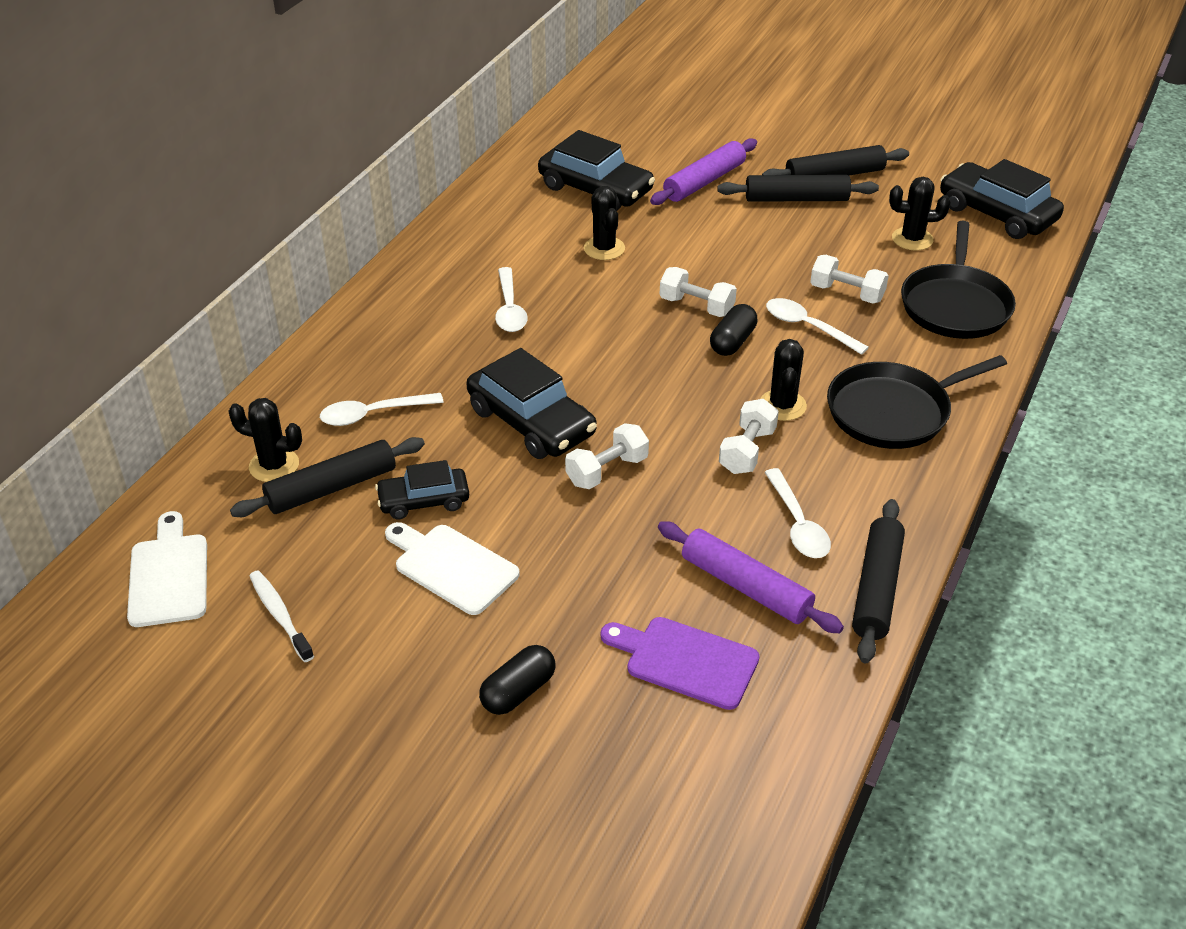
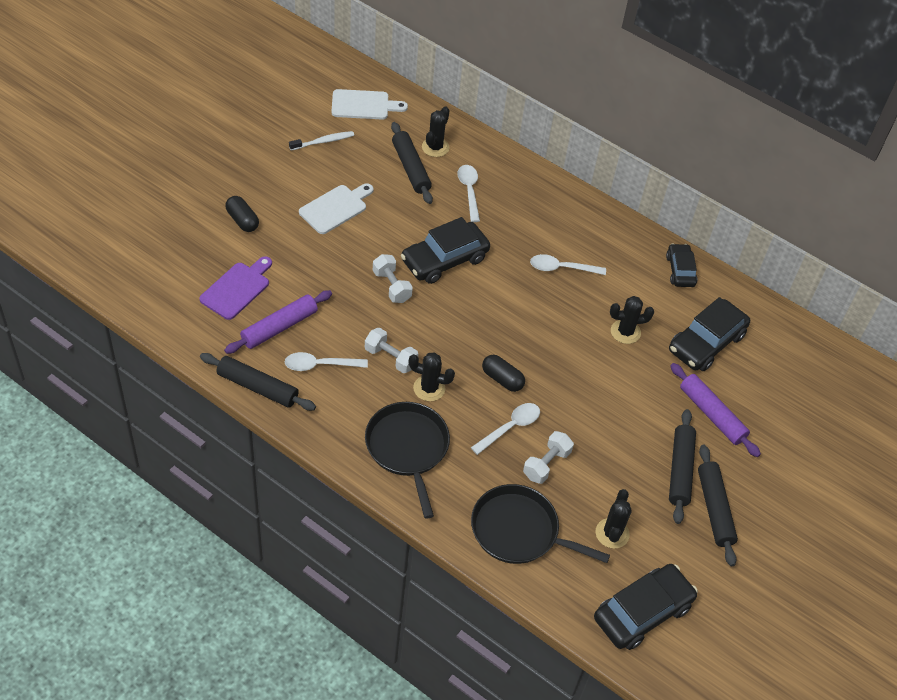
camera: 95 degrees right, 10 degrees up
(424, 501) = (389, 203): black car -> black car (680, 270)
(696, 306) = (546, 369): white dumbbell -> none

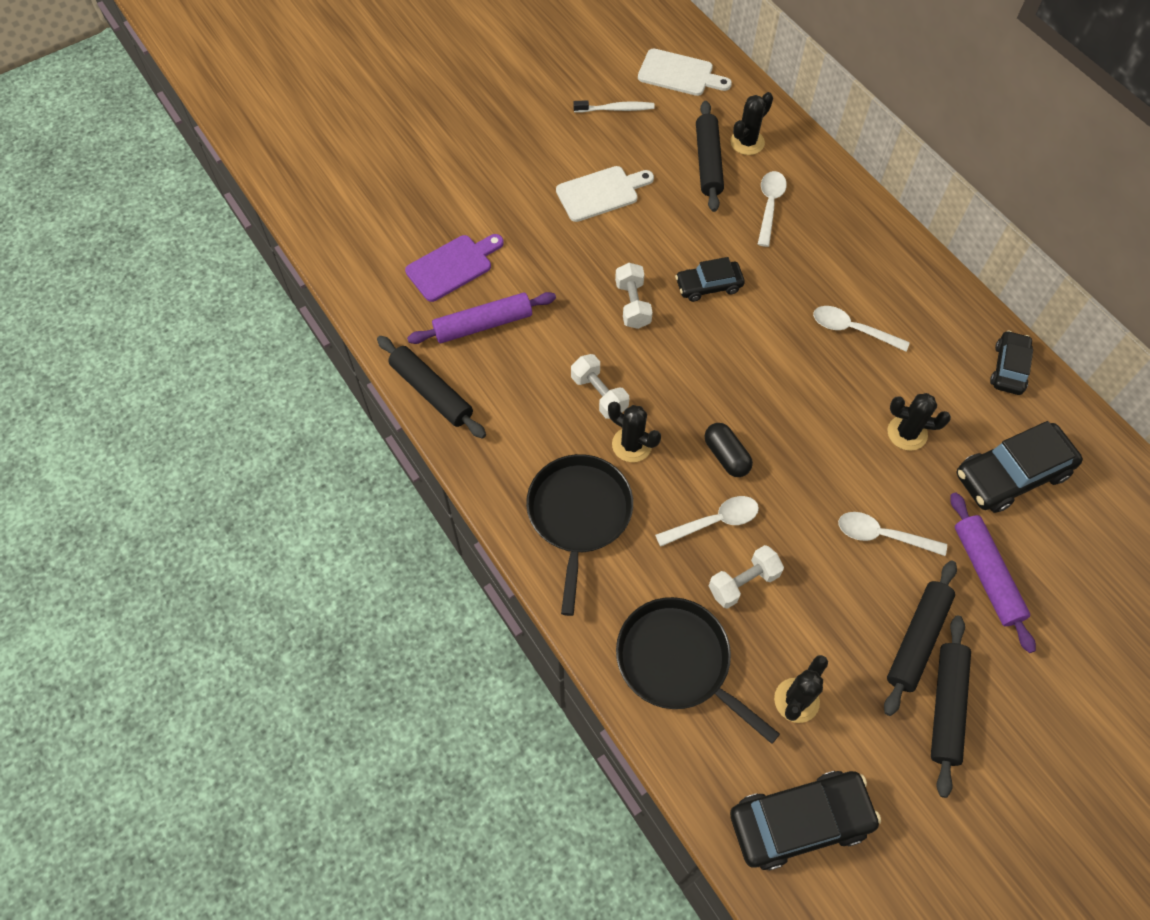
camera: 25 degrees right, 10 degrees up
(242, 220) = (488, 185): black capsule -> none
(320, 365) = (513, 383): white spoon -> white spoon (882, 535)
(444, 260) = (708, 286): black car -> black car, size x0.60

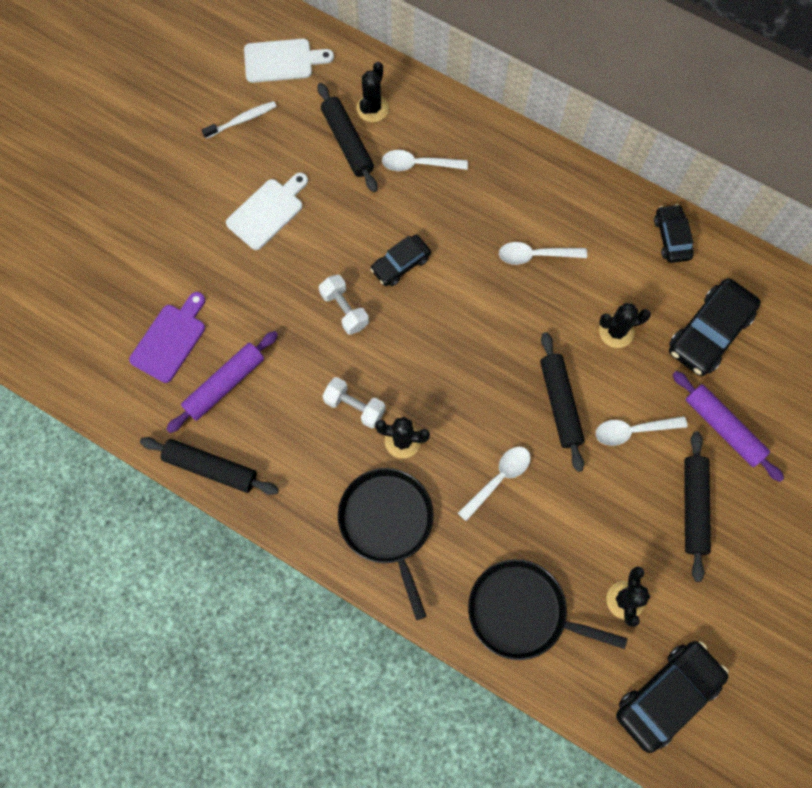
camera: 25 degrees left, 10 degrees up
(726, 456) = (483, 416): black capsule -> none
(743, 583) = (544, 521): white dumbbell -> none
(769, 206) = (418, 164): white spoon -> white spoon turned 75 degrees counterclockwise
(946, 706) = (735, 551): black rolling pin -> black rolling pin (560, 404)

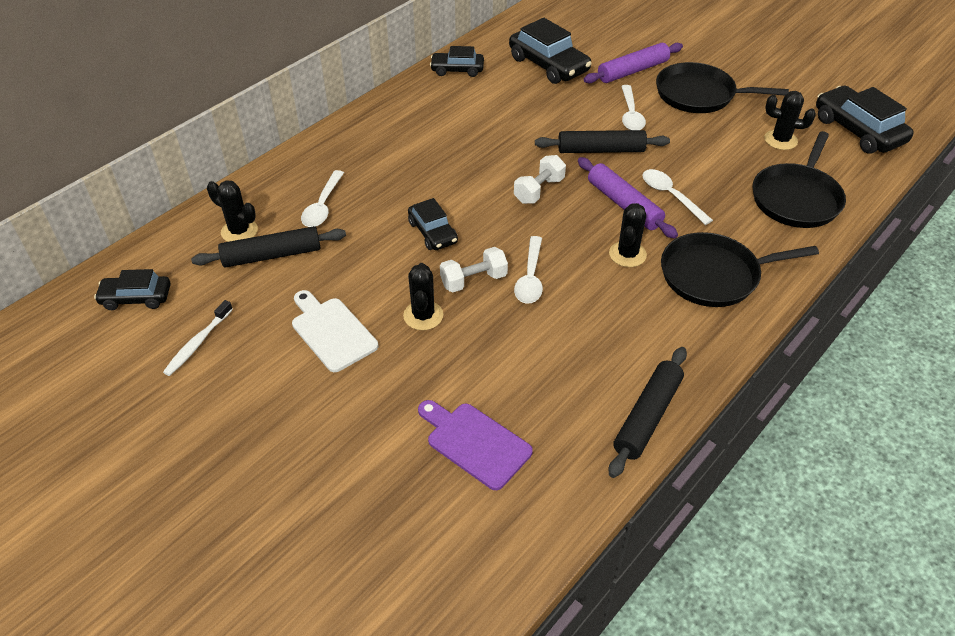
camera: 80 degrees left, 25 degrees down
(224, 384) = (544, 393): purple rolling pin -> purple rolling pin (624, 205)
(242, 120) = (198, 343): white toothbrush -> white toothbrush turned 135 degrees counterclockwise
(282, 61) = (136, 298): white cutting board -> black car
(354, 406) = (586, 285): white dumbbell -> white dumbbell (539, 190)
(535, 255) = (450, 144): white spoon -> white spoon (530, 277)
(616, 331) = (537, 110): black cactus -> black cactus (423, 315)
(693, 507) = (699, 95): black rolling pin -> black pan

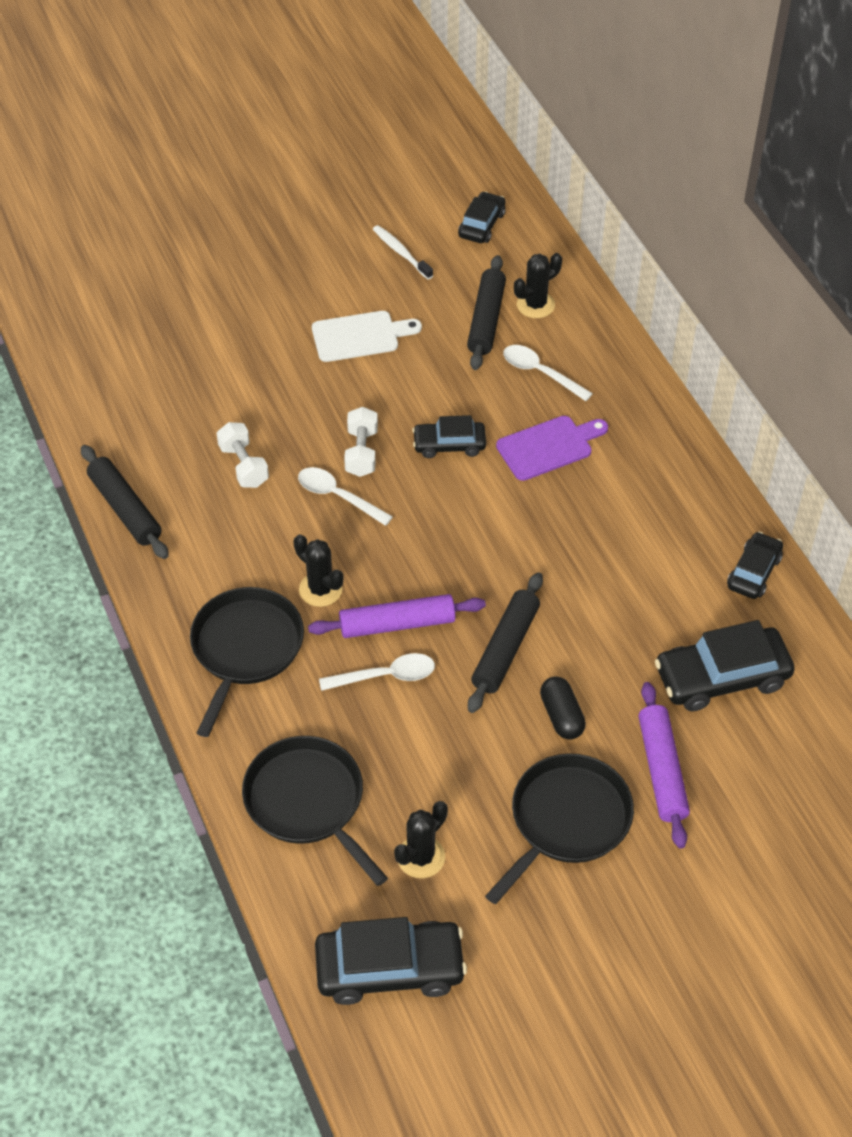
camera: 115 degrees right, 5 degrees up
(423, 315) = (339, 401): black cactus -> none
(475, 443) = (180, 389): purple cutting board -> purple cutting board (548, 447)
(539, 190) = (465, 558): white dumbbell -> white dumbbell (243, 466)
(630, 114) = (561, 716): white spoon -> black capsule

